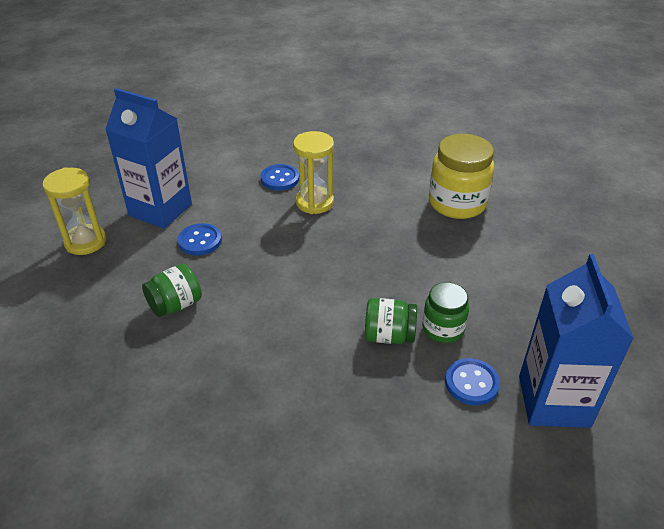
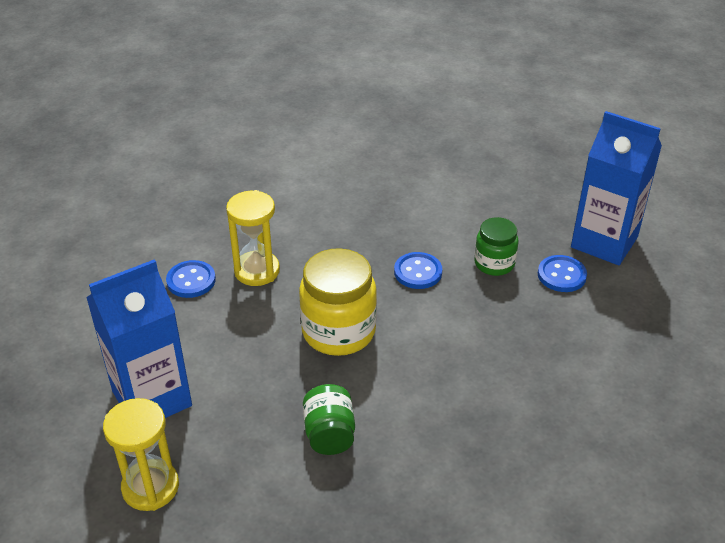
camera: 60 degrees left, 0 degrees up
(200, 241) = (241, 381): blue button -> blue button (418, 272)
(389, 335) = (480, 298): green jar -> none
(457, 203) = (345, 181): yellow jar -> yellow jar (338, 331)

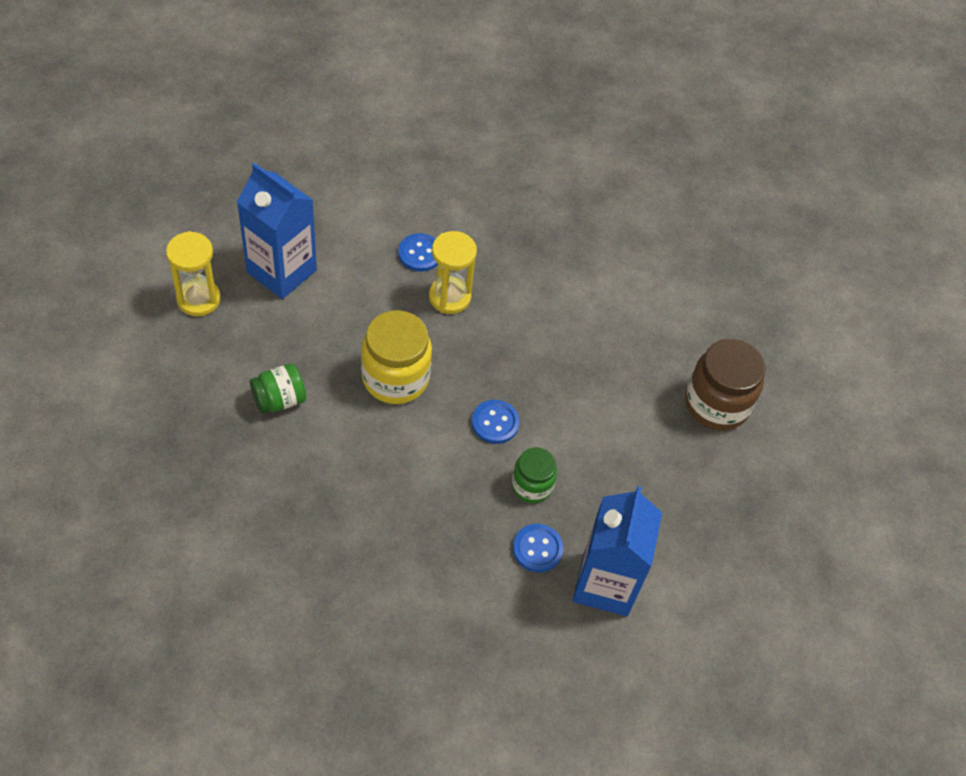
camera: 65 degrees right, 15 degrees up
(443, 140) = (716, 404): none -> brown jar

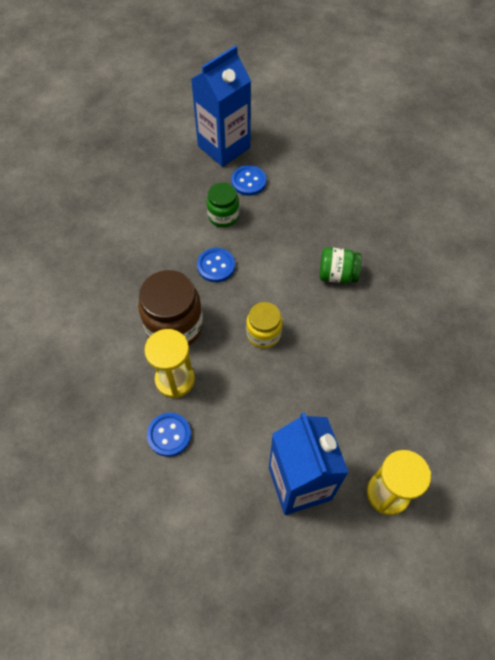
camera: 140 degrees left, 5 degrees up
(279, 400) = (362, 361): green jar -> green jar (337, 274)
(395, 378) = (263, 334): yellow jar -> yellow jar, size x0.59
(716, 404) = (60, 204): brown jar -> brown jar (174, 326)

